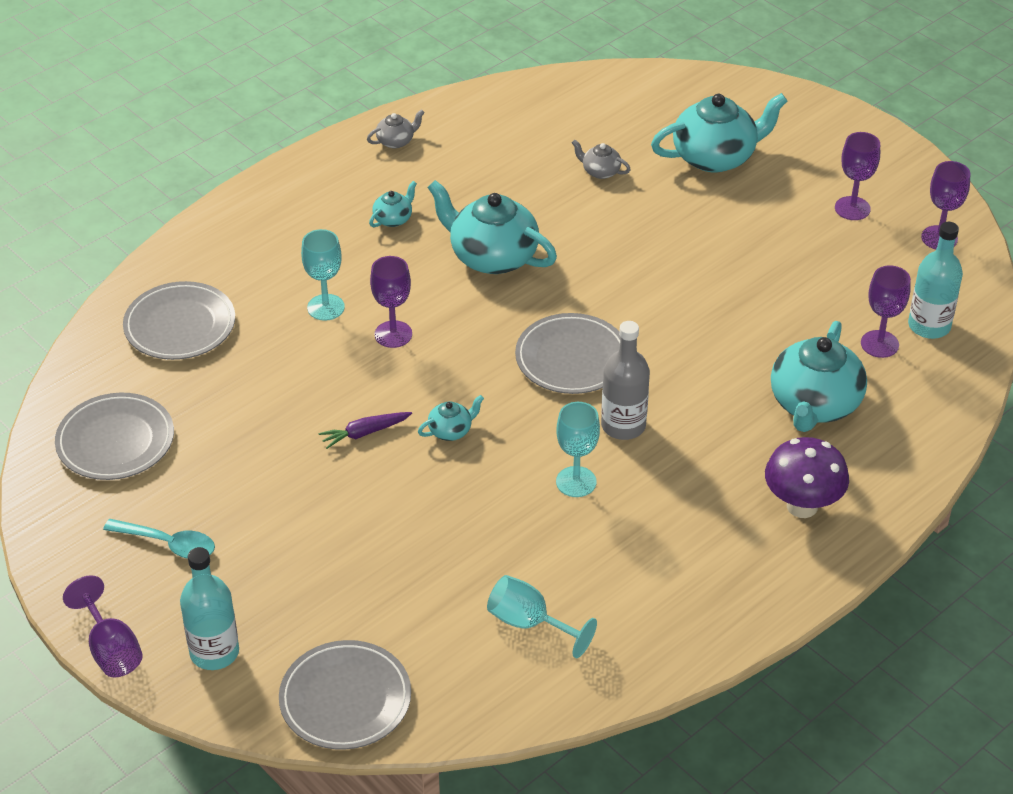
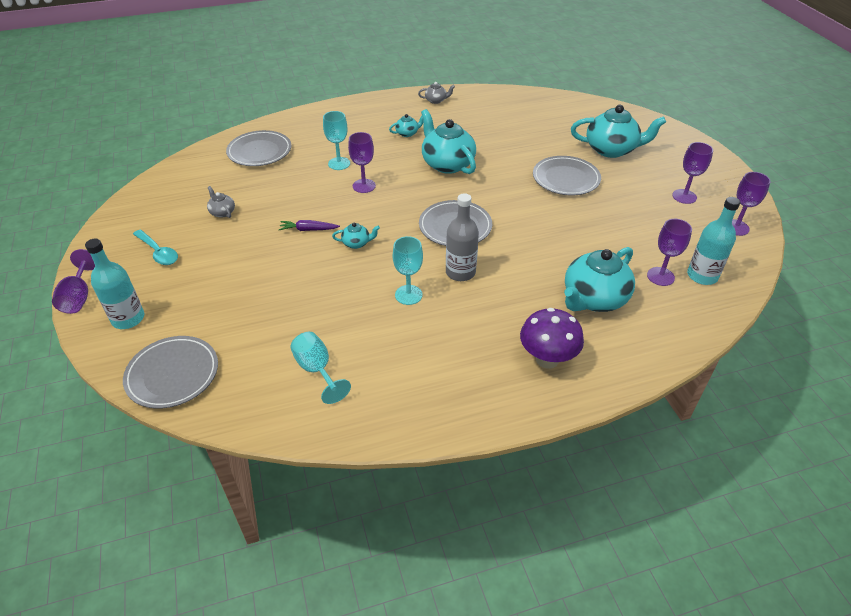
camera: 25 degrees right, 0 degrees up
(115, 441) = (180, 194): grey plate -> grey plate (566, 179)
(600, 171) = (538, 140): grey teapot -> grey teapot (222, 212)

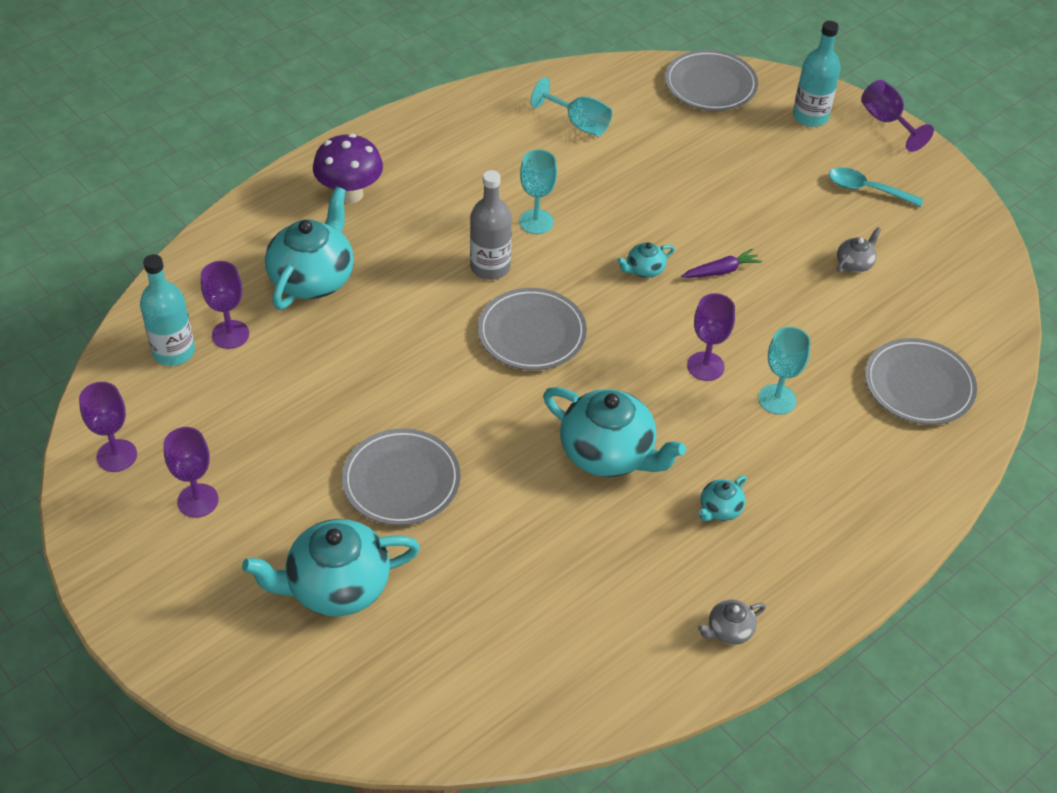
camera: 155 degrees right, 5 degrees up
(222, 212) = (854, 263): grey teapot -> grey teapot turned 75 degrees counterclockwise

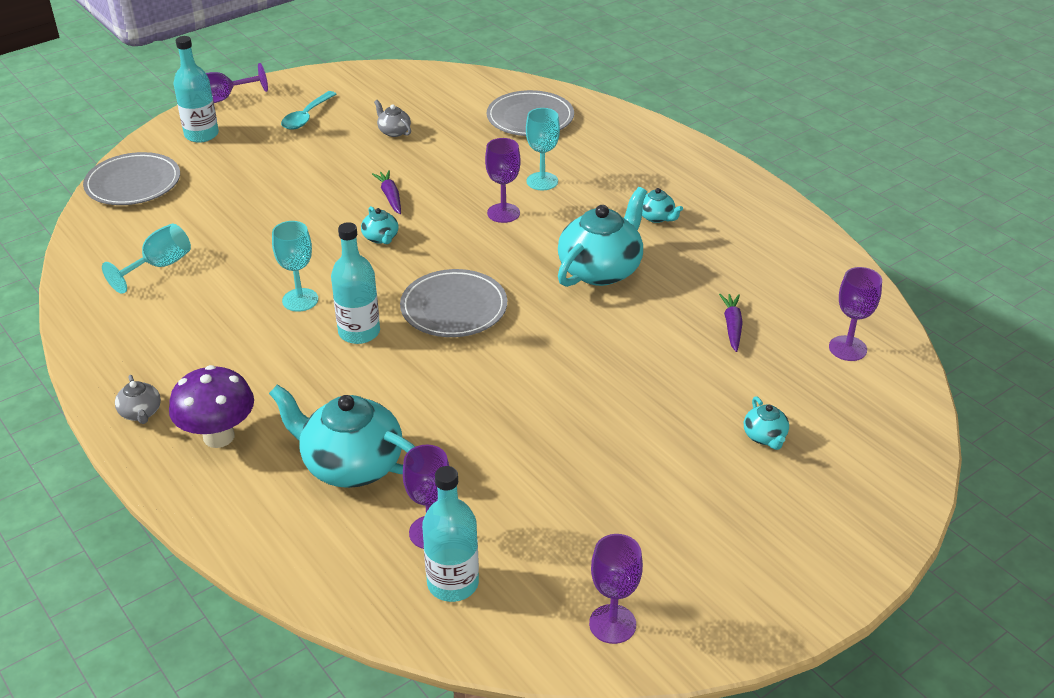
camera: 85 degrees left, 10 degrees down
(198, 500) = (672, 546): purple goblet -> purple goblet (847, 348)
(337, 586) = (765, 437): turquoise teapot -> turquoise teapot, size x0.46
(401, 481) = (637, 395): grey plate -> none
(490, 267) = (359, 332): grey bottle -> turquoise bottle
(515, 571) = (732, 326): none -> purple carrot
(729, 630) = (771, 222): grey teapot -> grey teapot (141, 413)

